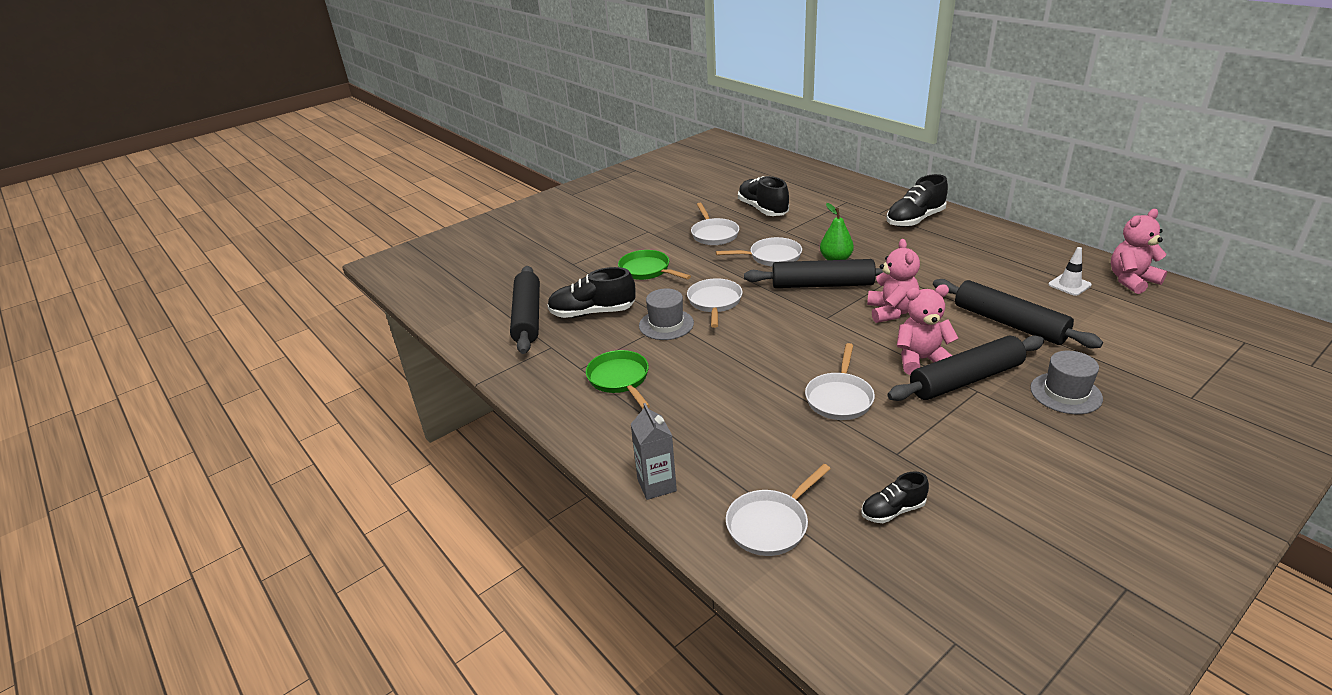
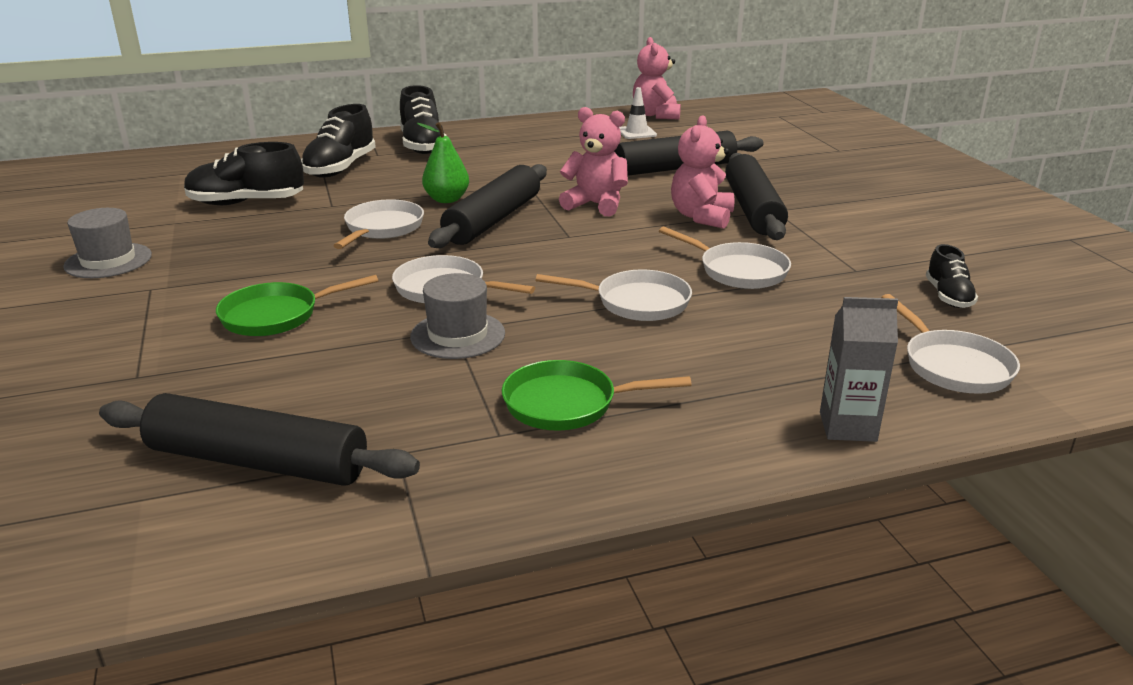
camera: 70 degrees left, 5 degrees down
(592, 313) = (338, 389): black shoe -> black shoe (340, 168)
(714, 234) = (255, 246): white pan -> white pan (636, 302)
(1065, 393) = (804, 182): grey hat -> grey hat (108, 261)

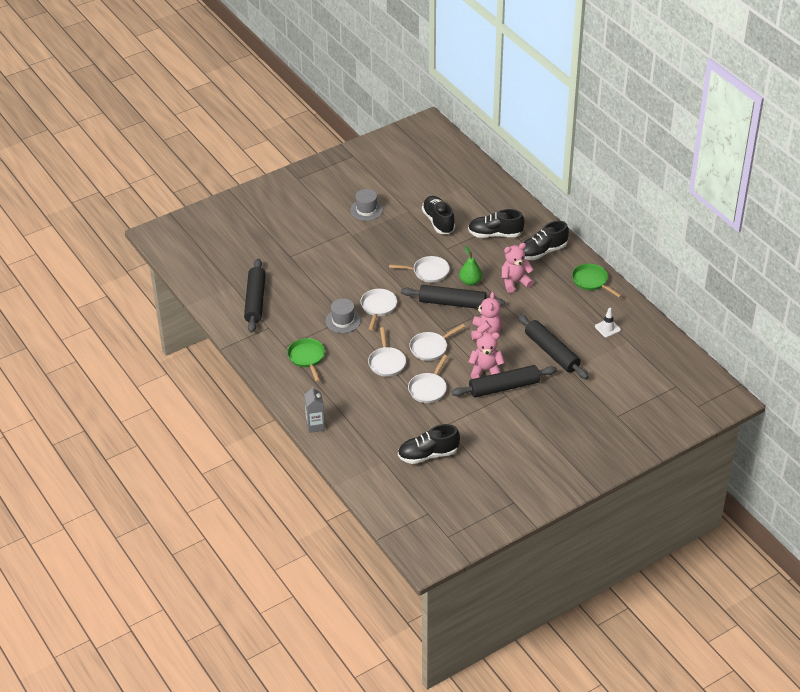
camera: 75 degrees right, 15 degrees up
(276, 316) = (340, 271): green pan -> green pan (591, 281)
(656, 115) = (648, 331): pink teddy bear -> pink teddy bear (515, 282)
(948, 296) = (428, 455): black shoe -> black shoe, size x1.75
(953, 366) = (366, 453): white pan -> white pan (430, 348)

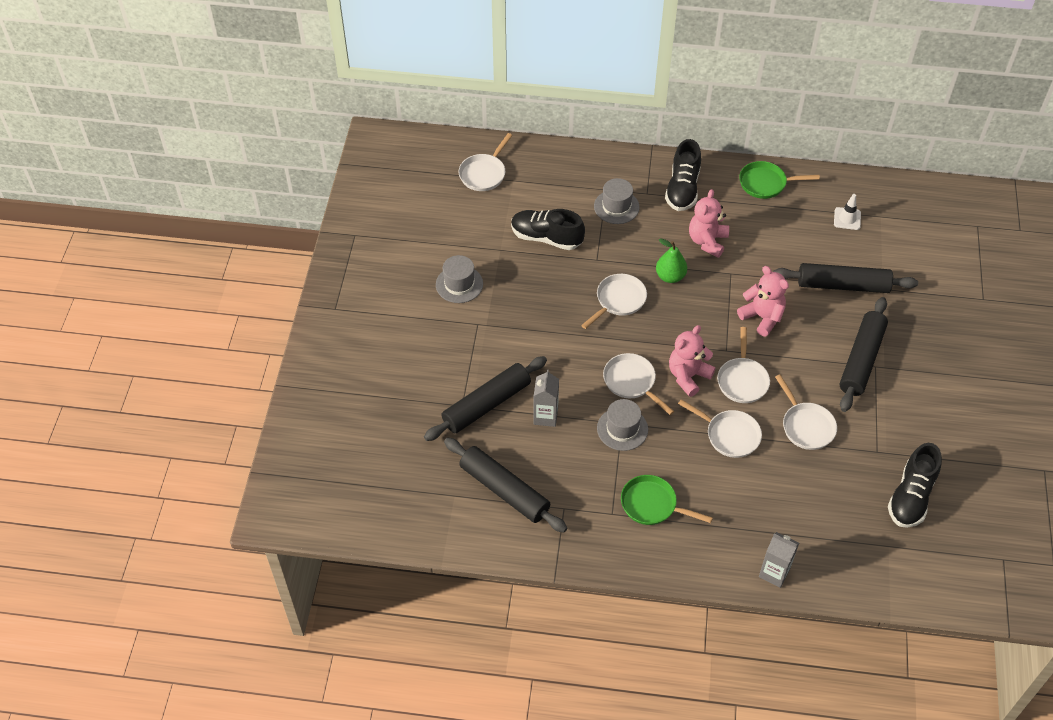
camera: 50 degrees left, 10 degrees up
(318, 289) = (545, 416): none -> grey carton
(452, 303) = (689, 314): black rolling pin -> black rolling pin (486, 404)
(454, 174) = (484, 173): none -> white pan
(486, 370) = (821, 357): pink teddy bear -> pink teddy bear (688, 376)
(495, 234) = (616, 207): black shoe -> grey hat

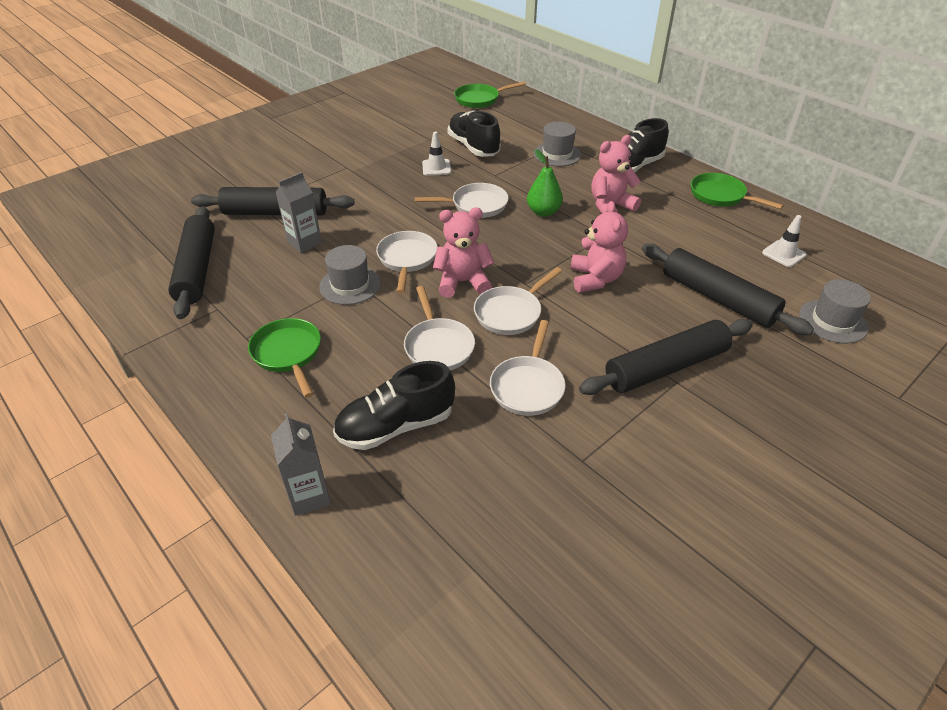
camera: 40 degrees right, 10 degrees down
(459, 284) = (369, 142): grey hat -> grey hat (832, 321)
(484, 173) = (479, 99): white pan -> green pan
(545, 279) = (436, 167): none -> white traffic cone
(911, 497) = (570, 536): black shoe -> black shoe (396, 426)

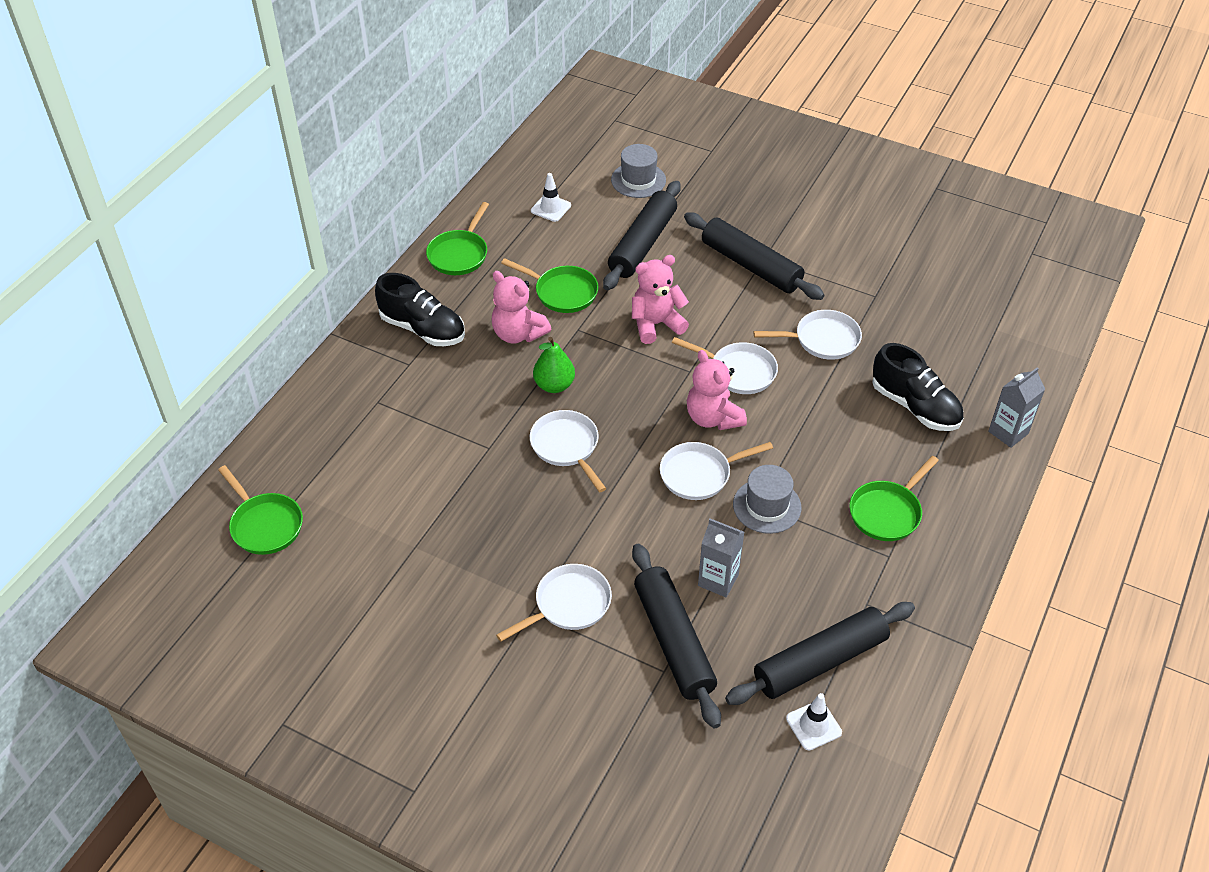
camera: 110 degrees left, 5 degrees up
(436, 167) = (493, 511): white traffic cone -> white traffic cone (813, 725)
(438, 346) = (811, 408): white pan -> white pan (568, 605)
(473, 147) = (423, 489): black shoe -> none
(557, 154) = (413, 401): grey hat -> none
(656, 237) = (562, 292): none -> green pan

